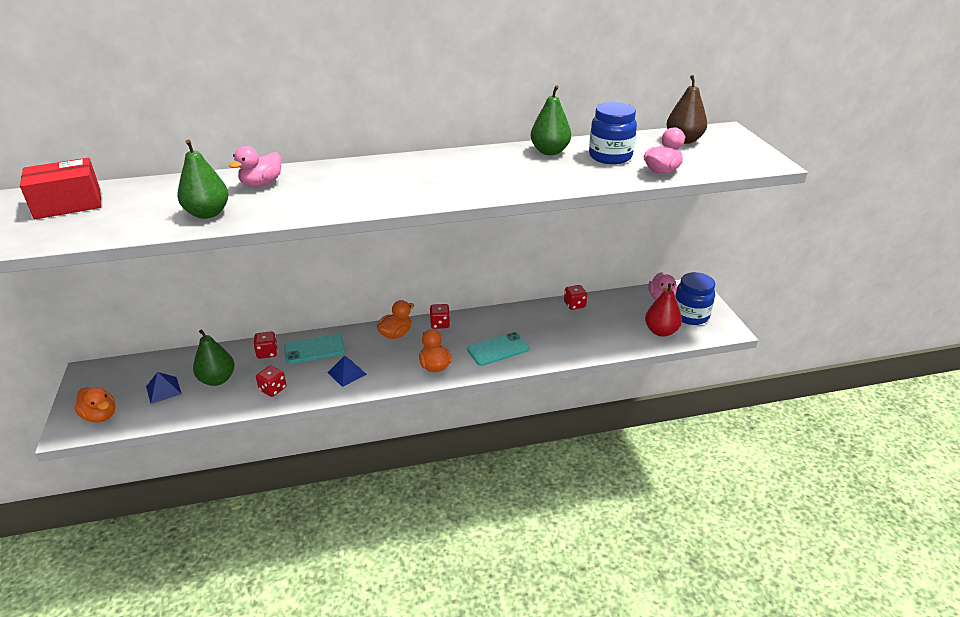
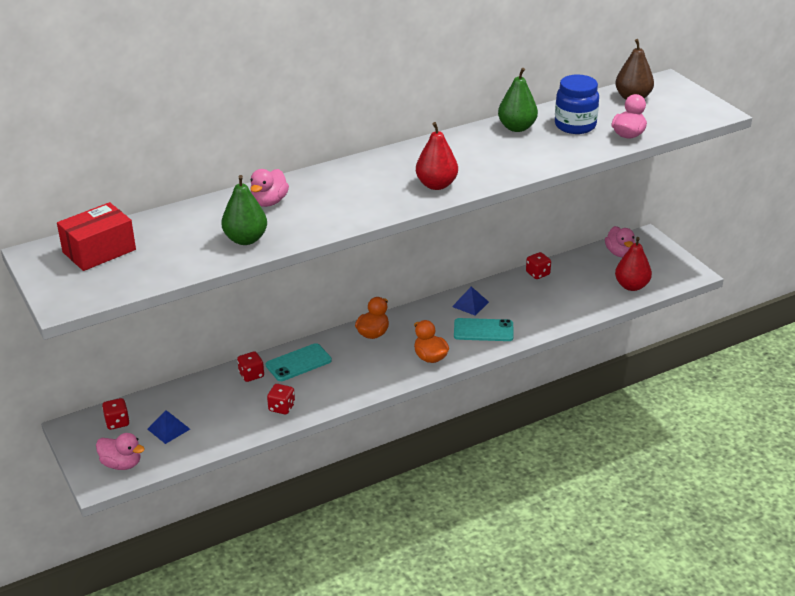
camera: 15 degrees left, 0 degrees up
(100, 416) = (122, 464): orange duck -> pink duck
(217, 379) = (217, 409): green pear -> none
(347, 373) = (346, 379): blue pyramid -> blue pyramid (470, 304)
(433, 190) = (436, 185): none -> red pear
(440, 324) = (412, 316): red dice -> red dice (117, 422)
(498, 349) = (483, 330): turquoise phone -> turquoise phone turned 45 degrees clockwise
(690, 315) = (653, 265): blue jar -> none

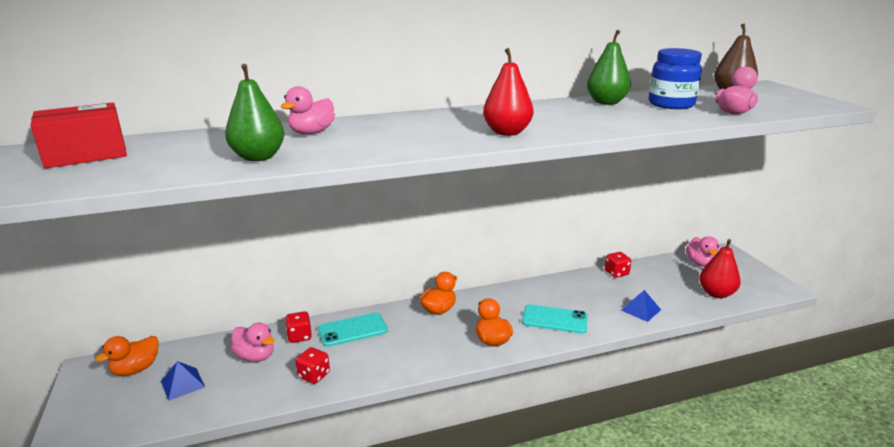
camera: 10 degrees right, 10 degrees down
(117, 422) = (136, 369): red dice -> orange duck
(122, 464) = (106, 419): pink duck -> pink duck (255, 356)
(470, 304) = (544, 293): blue pyramid -> blue pyramid (640, 310)

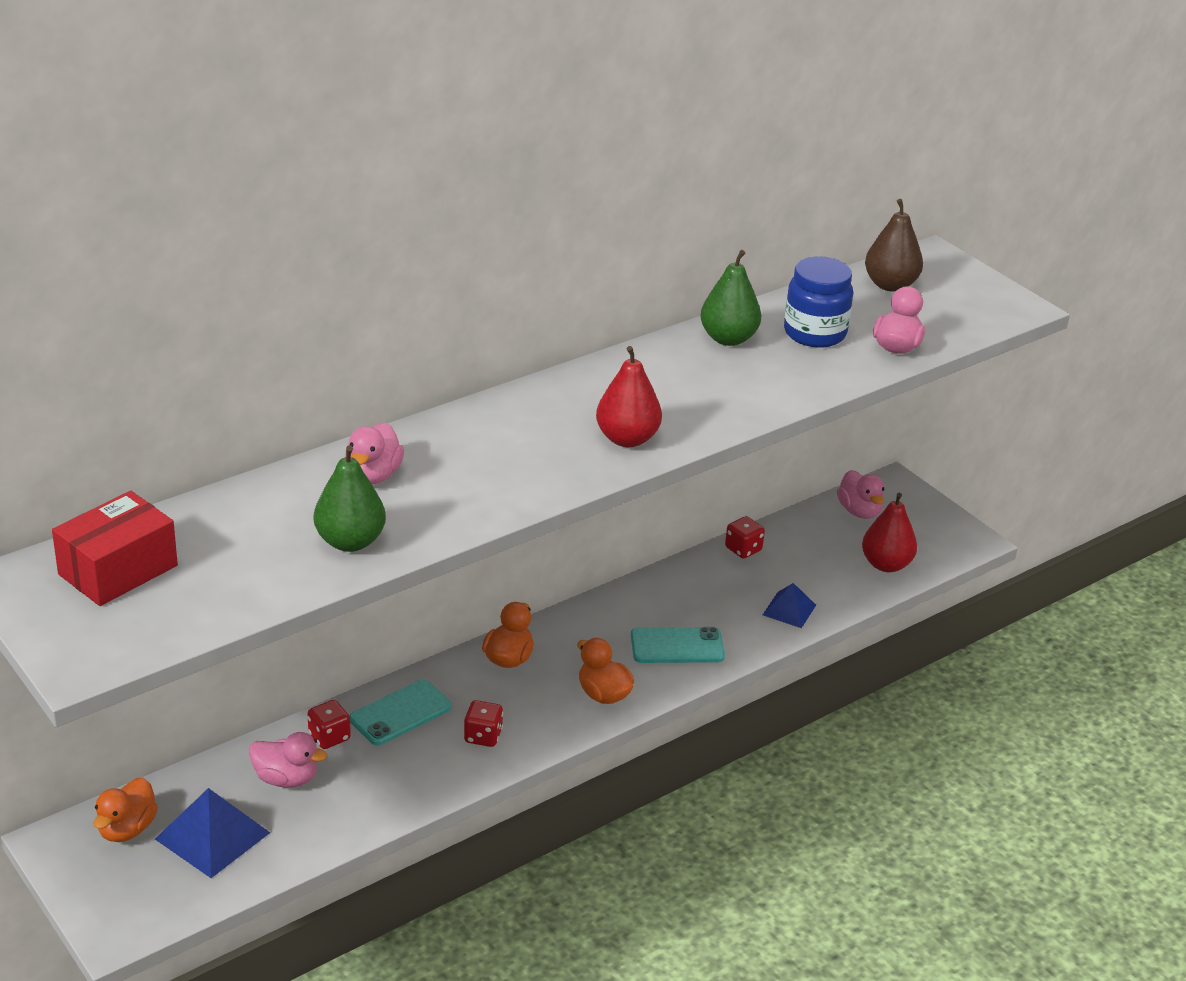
camera: 20 degrees left, 10 degrees up
(183, 384) = (212, 835): blue pyramid -> blue pyramid, size x1.64
(314, 375) = (387, 790): red dice -> red dice (483, 736)

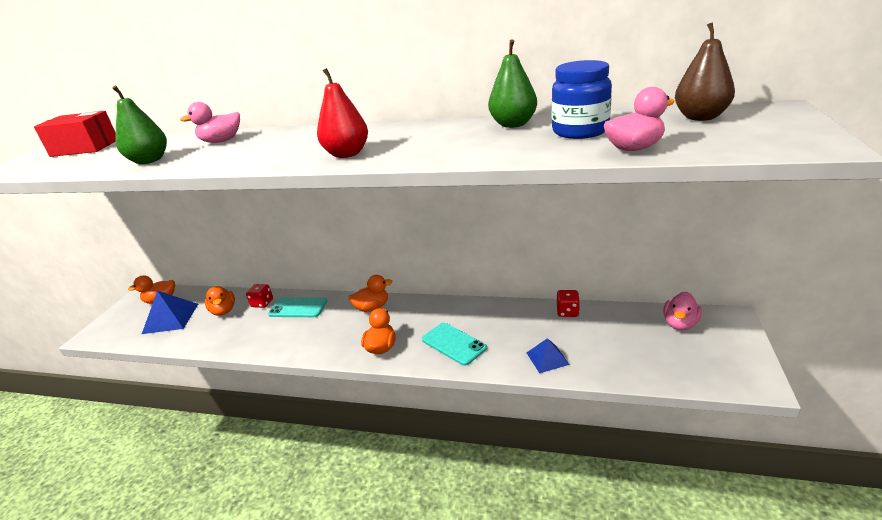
camera: 55 degrees right, 5 degrees down
(286, 778) = (224, 311): pink duck -> orange duck
(483, 736) = (305, 336): red dice -> none
(886, 564) = (656, 364): red pear -> none

